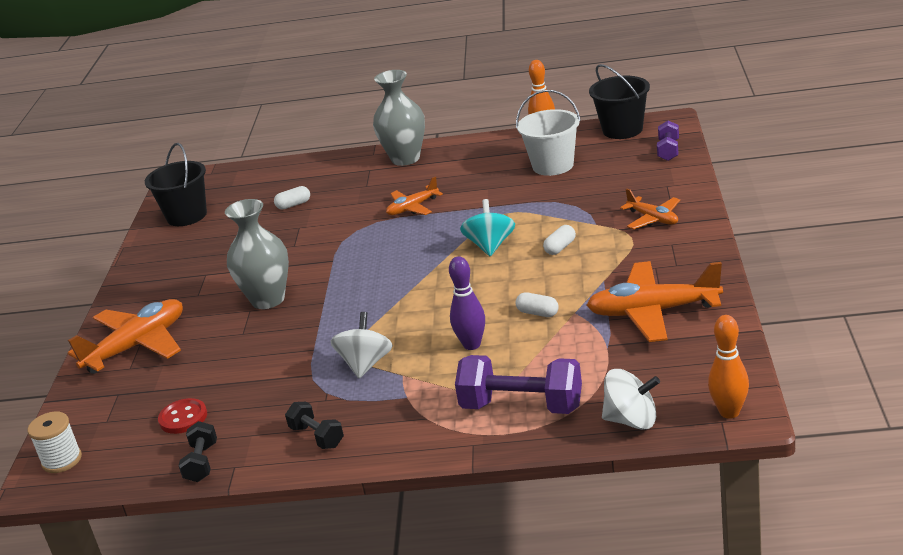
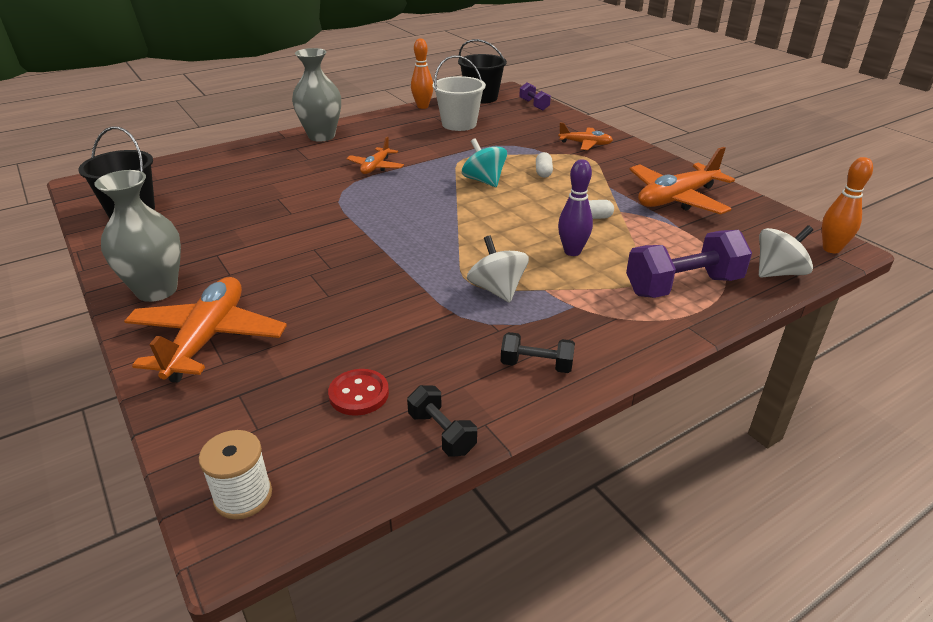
camera: 40 degrees left, 5 degrees up
(268, 299) = (320, 261): grey vase -> grey vase (156, 290)
(293, 205) = (249, 183): white capsule -> none

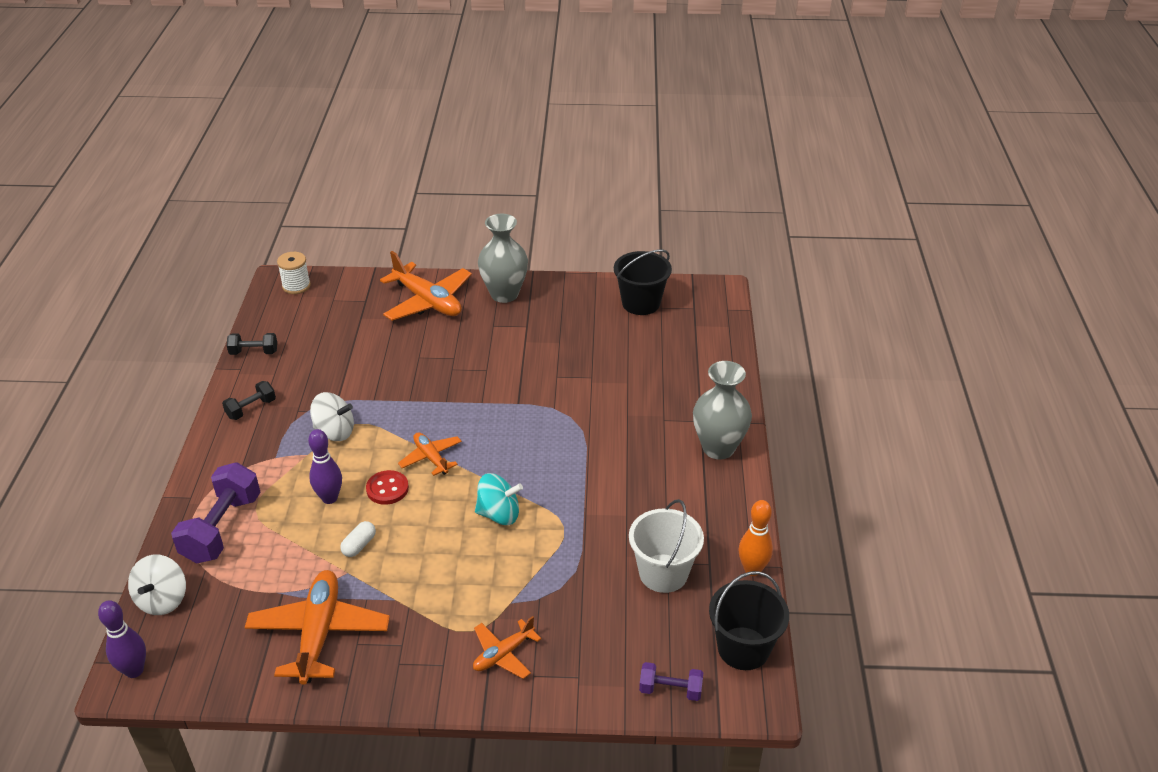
camera: 125 degrees right, 5 degrees up
(359, 394) = (315, 337): red button -> red button (387, 489)
(376, 167) = (601, 456): orange plane -> orange plane (431, 458)
(543, 172) = (473, 569): white capsule -> none
(831, 249) = (134, 670): orange bowling pin -> purple bowling pin

